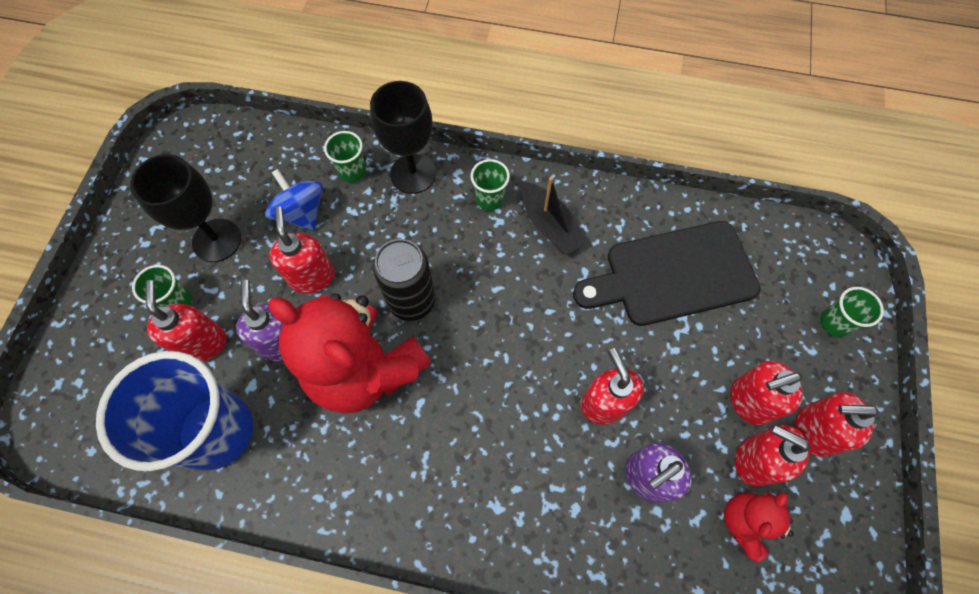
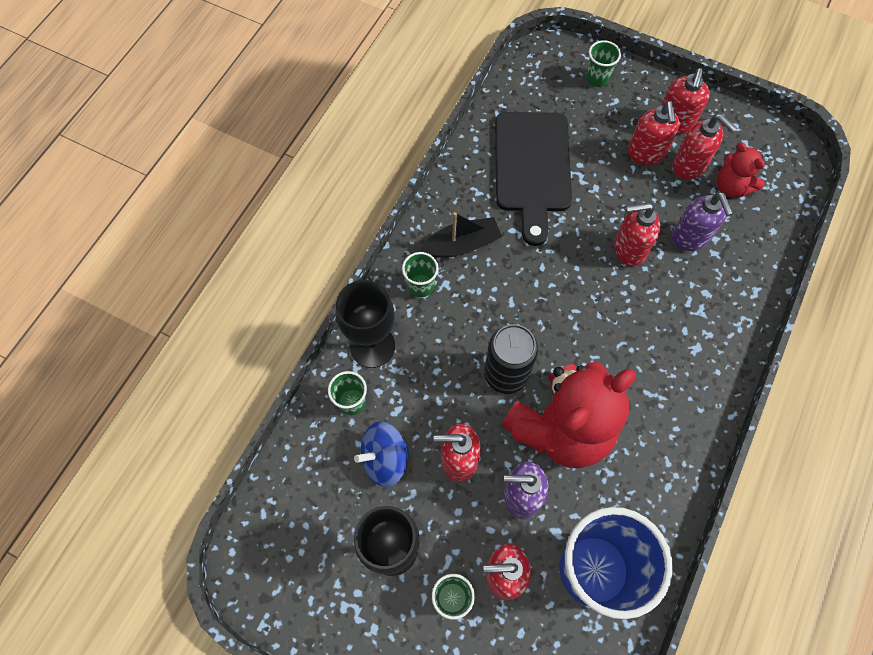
camera: 75 degrees left, 0 degrees up
(753, 460) = (689, 166): red soap dispenser -> red soap dispenser turned 90 degrees counterclockwise

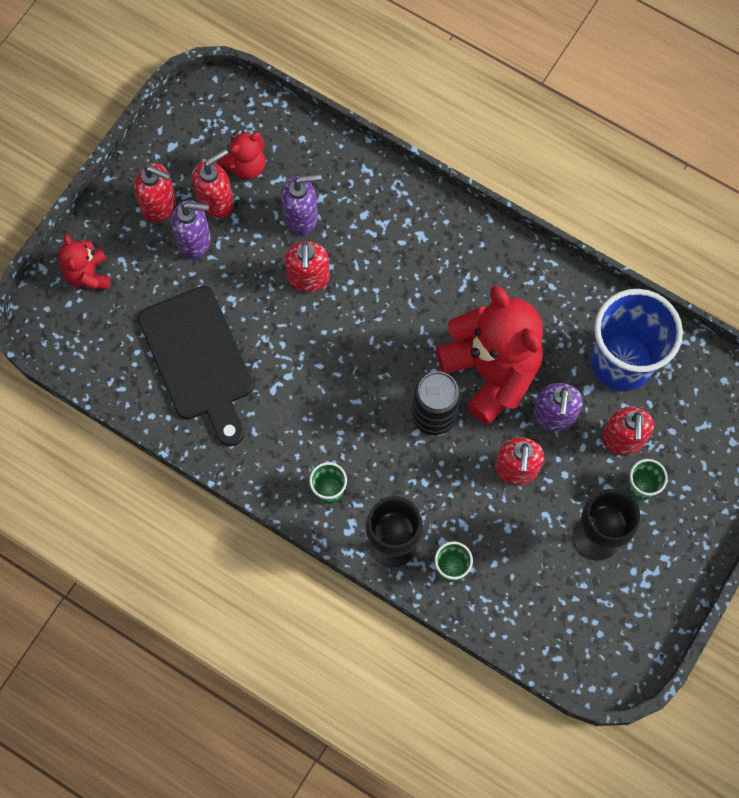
camera: 85 degrees left, 5 degrees up
(385, 459) = (511, 539): blue spinning top -> none
(461, 245) = (285, 444): black boat -> none
(532, 168) = (198, 360): black cutting board -> black cutting board turned 60 degrees clockwise
(597, 78) = (88, 274): green cup -> red teddy bear
(646, 153) = (195, 241): red soap dispenser -> purple soap dispenser

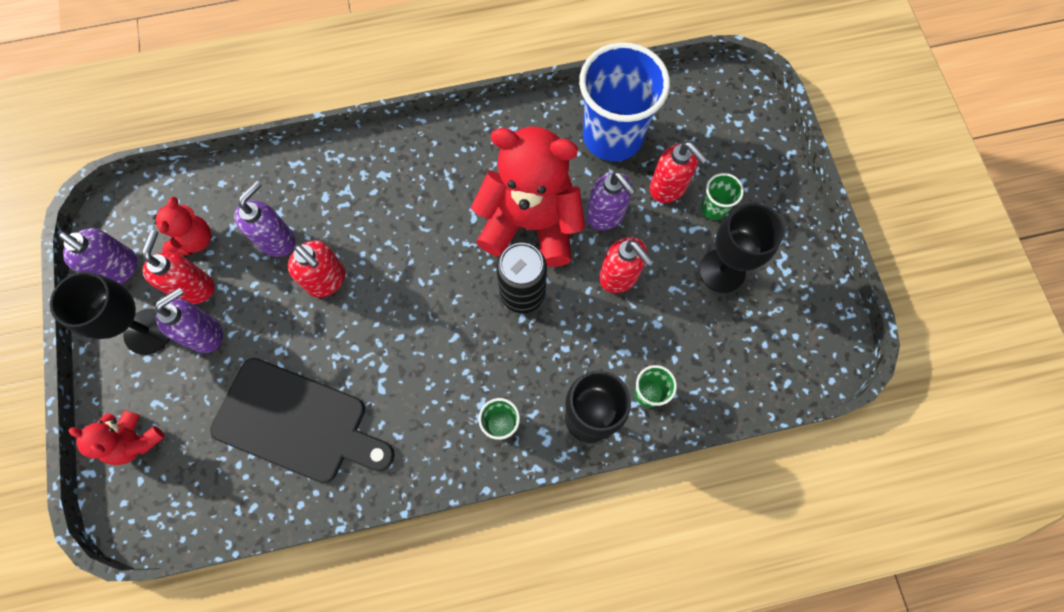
camera: 45 degrees left, 0 degrees up
(160, 205) = (148, 331): red soap dispenser -> black goblet
(179, 142) = (120, 269): none -> purple soap dispenser

